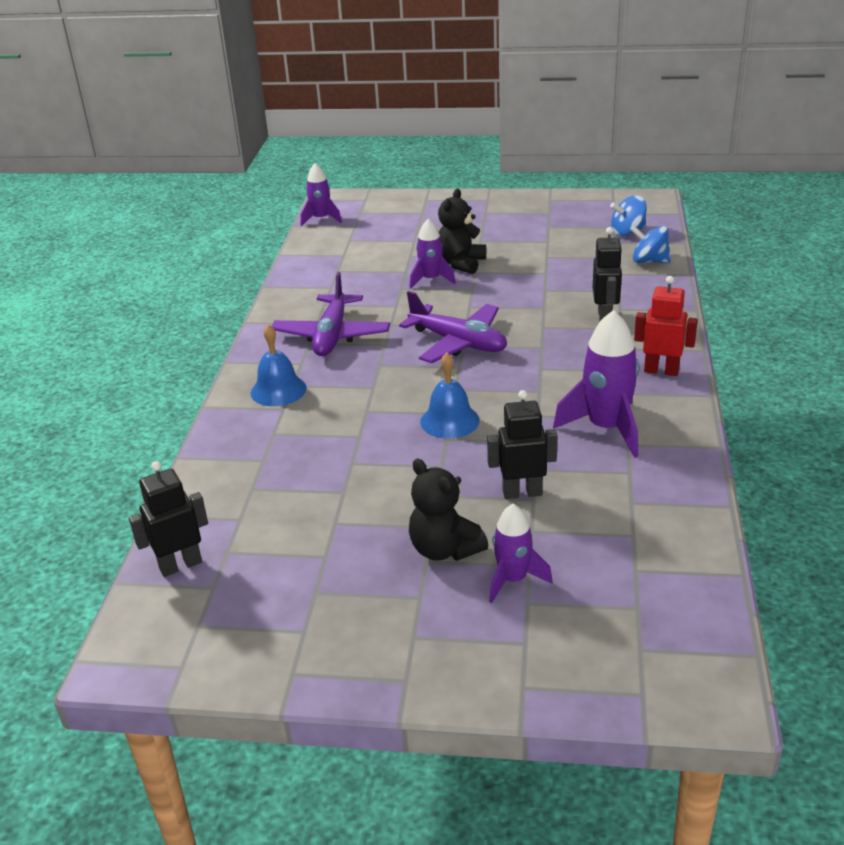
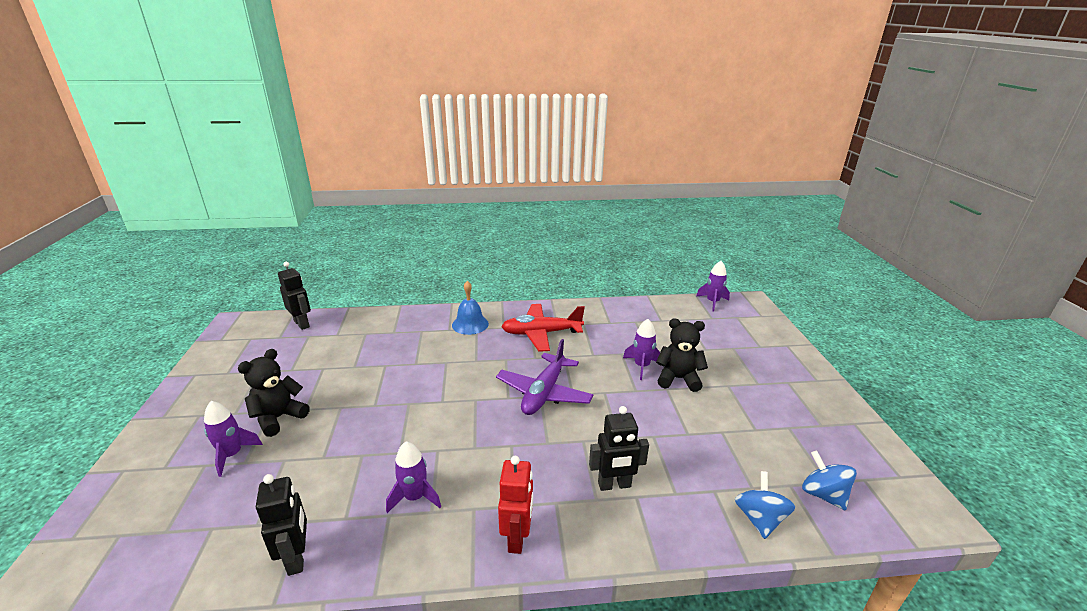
camera: 75 degrees right, 5 degrees down
(332, 336) = (541, 333): purple plane -> red plane
(449, 421) = (431, 402): blue bell -> none
(522, 492) = (332, 450): black robot -> black robot (297, 558)
(606, 428) = (415, 497): purple rocket -> purple rocket, size x0.62

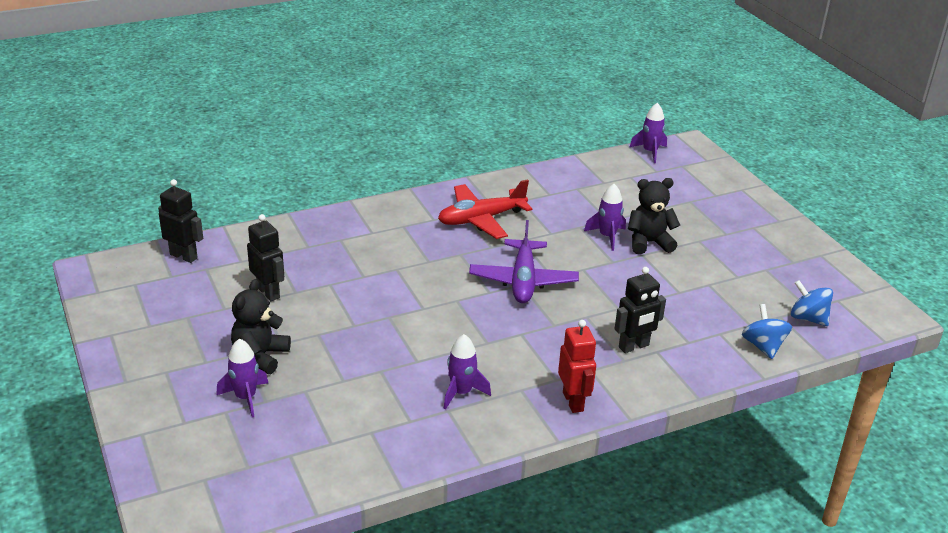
camera: 20 degrees left, 5 degrees up
(297, 558) = (393, 456): black robot -> black robot (269, 292)
(470, 324) = (392, 222): blue bell -> none

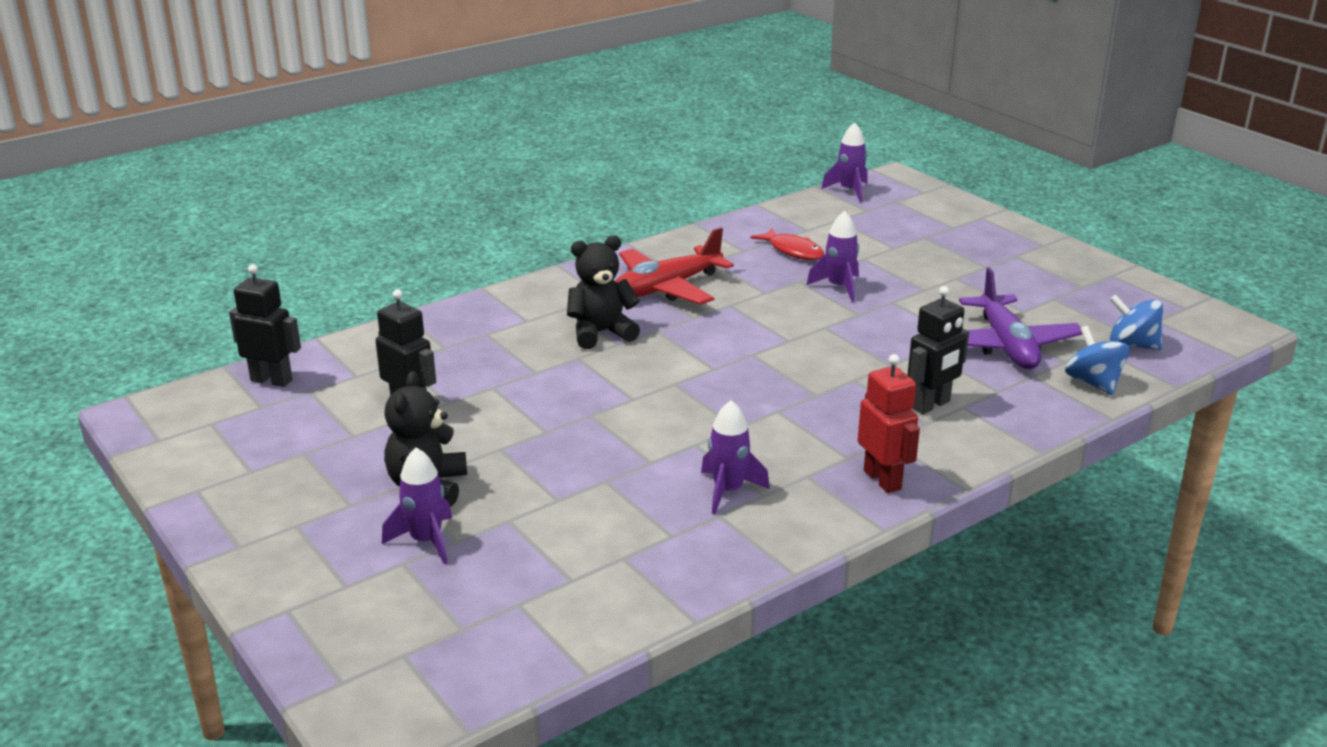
camera: 10 degrees left, 5 degrees down
(523, 281) = (753, 350): purple plane -> purple plane (1006, 346)
(586, 200) = (793, 251): none -> red fish
(649, 243) = (895, 288): black teddy bear -> black teddy bear (601, 333)

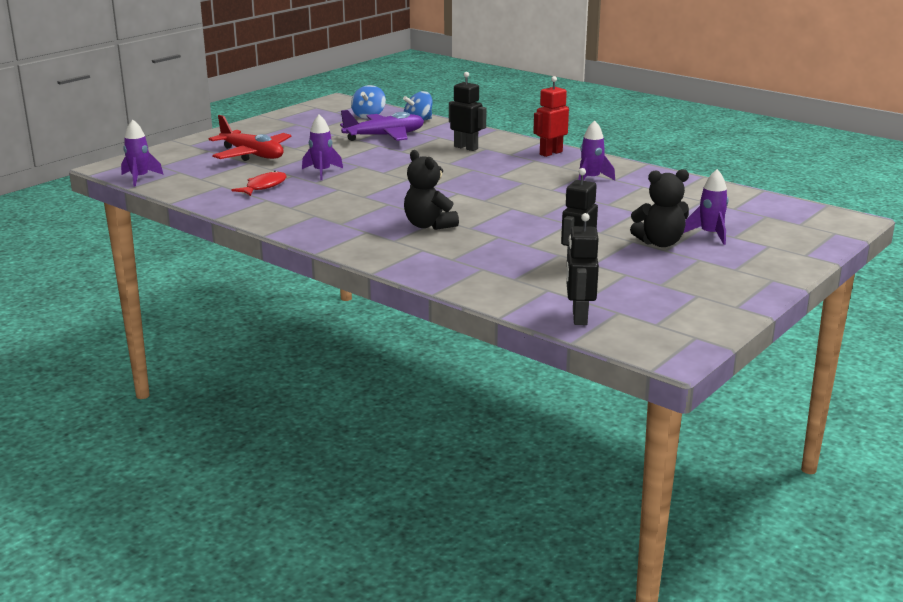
camera: 105 degrees left, 5 degrees down
(667, 288) = (344, 215): red plane -> red plane (252, 155)

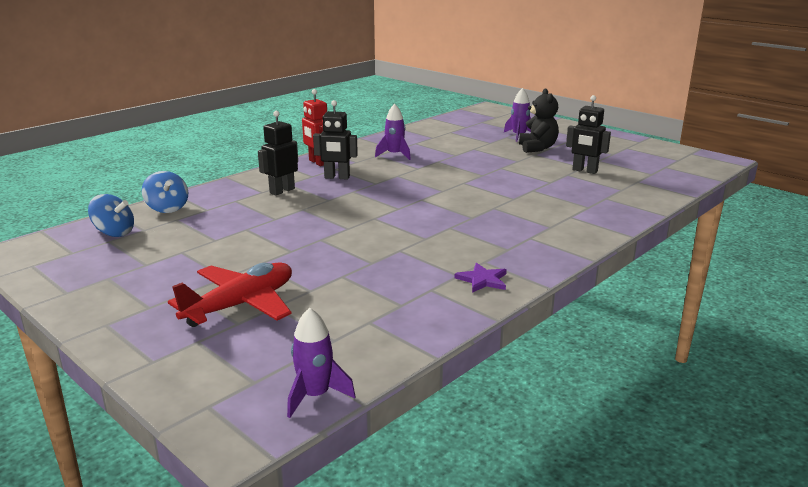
camera: 85 degrees left, 0 degrees up
(264, 186) = (381, 292): red fish -> none
(280, 214) = (482, 280): none -> purple star
(322, 172) = (336, 259): purple rocket -> none
(385, 136) = (213, 225): purple plane -> none
(429, 225) = (510, 212): black teddy bear -> none
(579, 317) = (681, 176): black robot -> black robot (337, 177)

